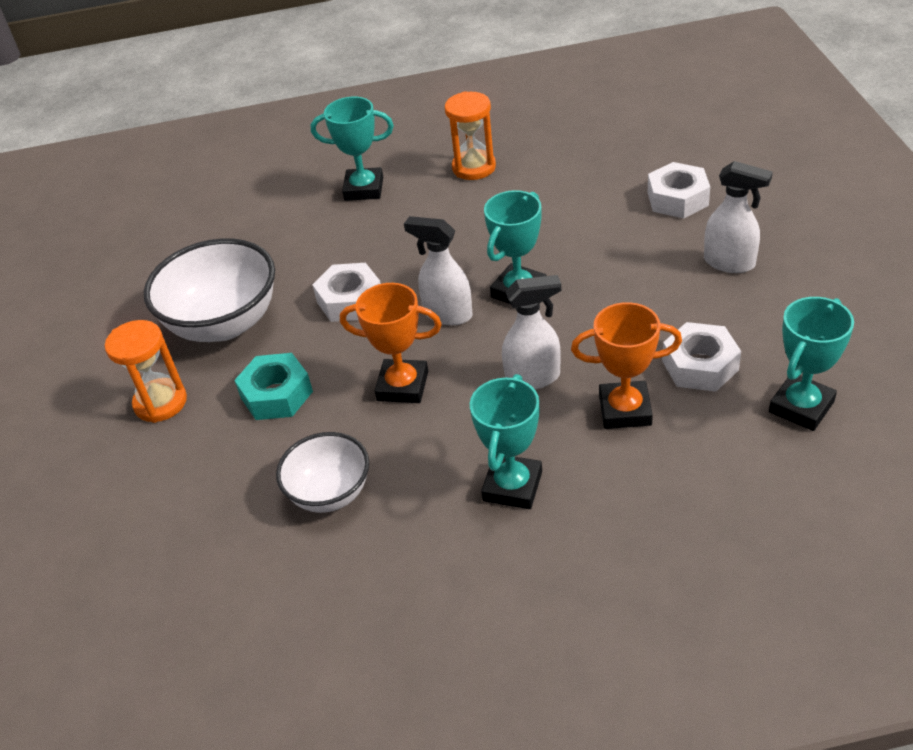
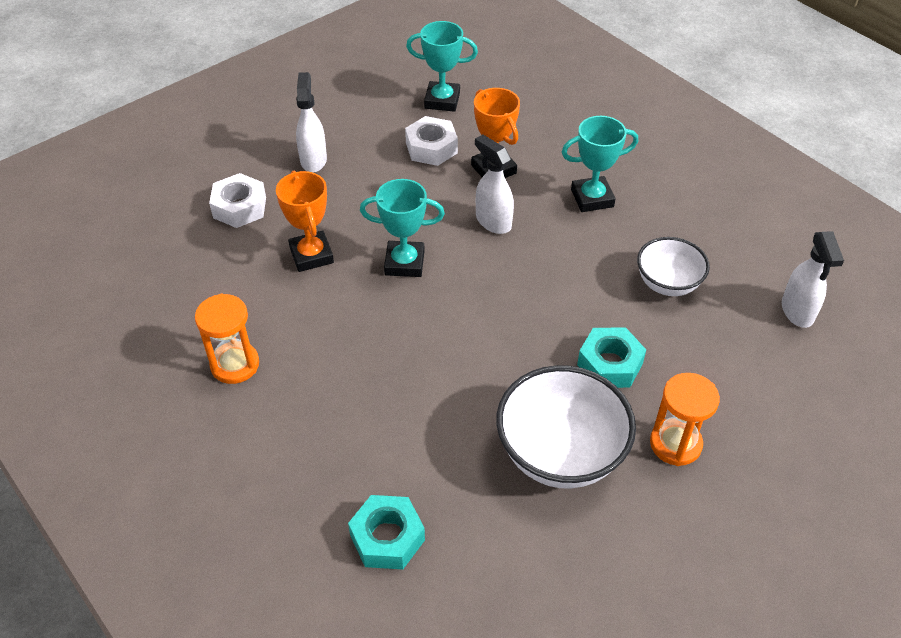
camera: 125 degrees left, 5 degrees up
(251, 211) = (387, 538): none -> turquoise nut
(350, 300) = (476, 370): white nut -> none
(364, 189) = (305, 445): turquoise trophy -> none
(402, 386) = (548, 289): orange trophy -> orange trophy (311, 255)
(447, 314) = (455, 296): white spray bottle -> white spray bottle (797, 312)

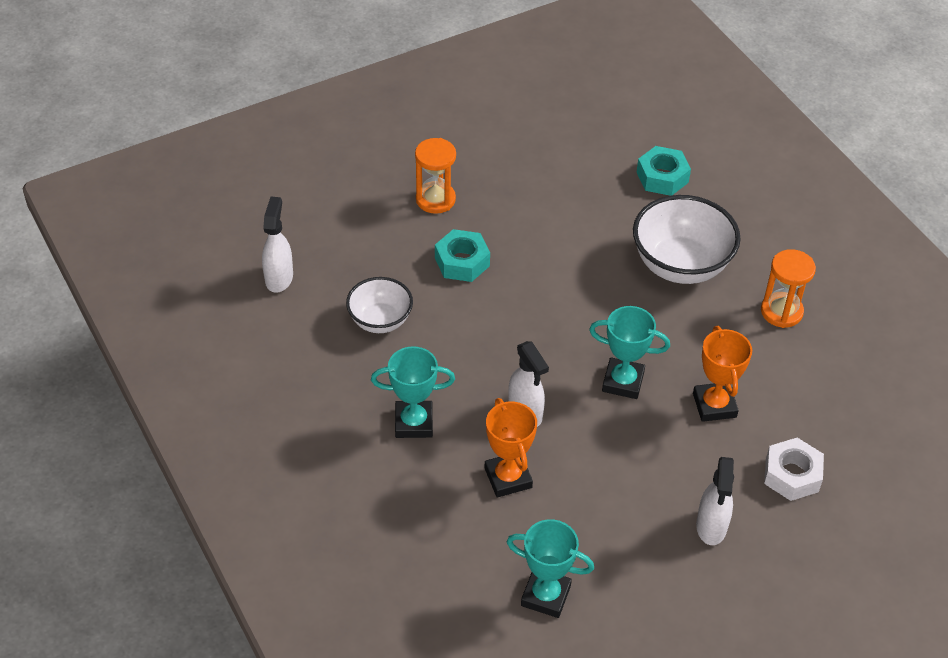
camera: 170 degrees left, 0 degrees up
(431, 148) = (572, 521): white nut -> none
(560, 454) = (525, 206): white bowl -> white bowl (680, 265)

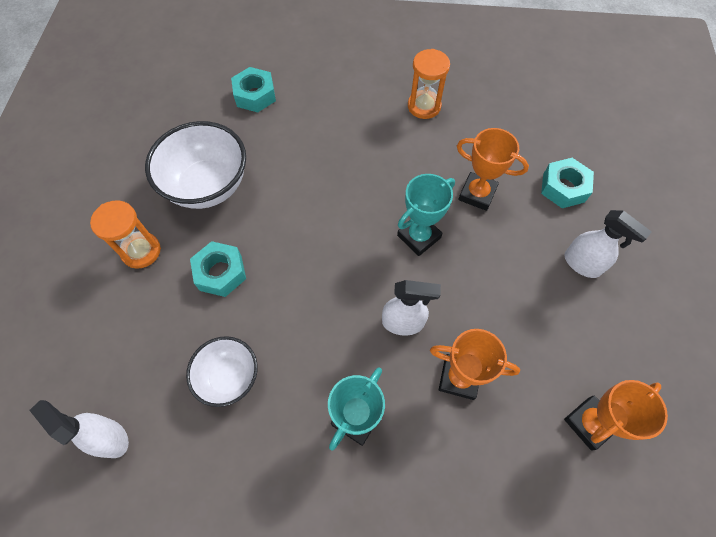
camera: 55 degrees left, 15 degrees up
(545, 595) = (589, 423): turquoise trophy -> orange trophy
(680, 265) = (341, 135): white bowl -> white bowl (208, 186)
(792, 475) = (563, 188): white nut -> turquoise nut

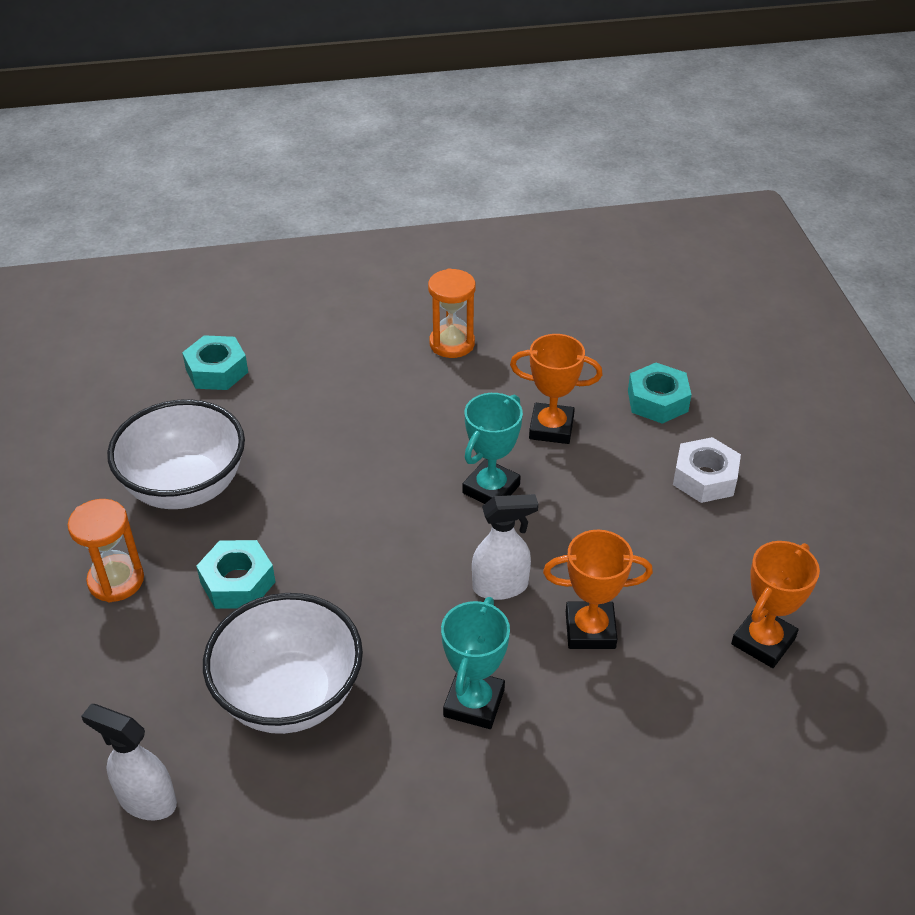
camera: 15 degrees left, 20 degrees down
(229, 377) = (289, 696): white bowl -> white bowl, size x1.65
(582, 264) = (705, 478): white spray bottle -> white nut

